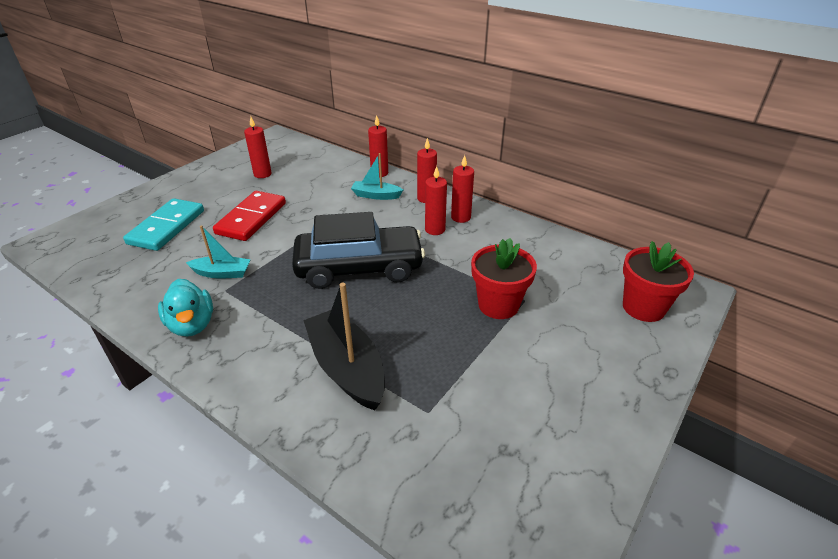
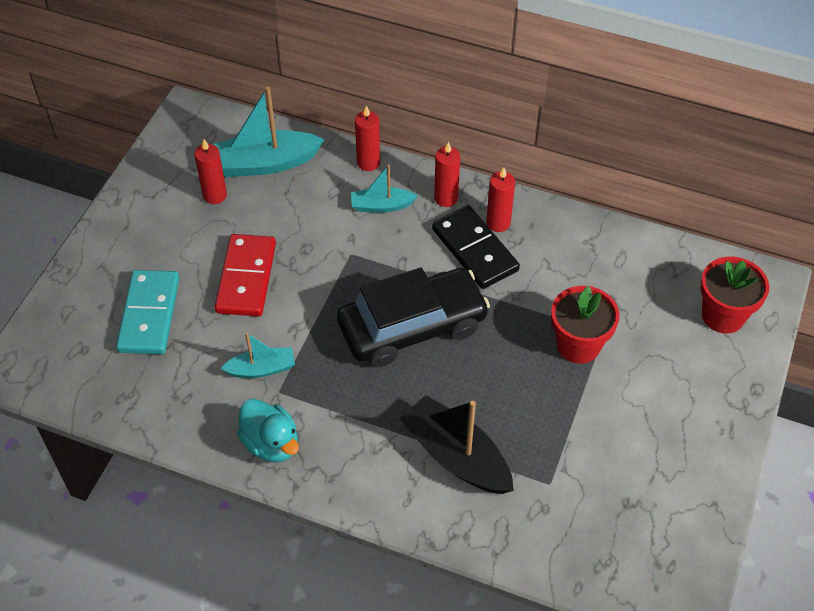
camera: 15 degrees left, 15 degrees up
(307, 164) = (264, 163): none -> turquoise boat
(435, 229) = (475, 250): red candle -> black domino

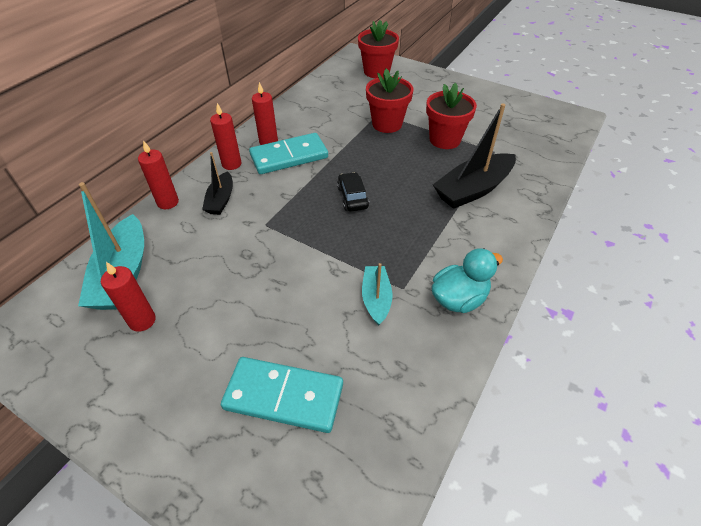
camera: 80 degrees left, 5 degrees down
(246, 278) = (264, 302): red domino -> none
(381, 206) = (221, 200): turquoise boat -> black boat
(412, 327) = (352, 197): black car -> black car, size x0.43
(475, 250) = (289, 156): black domino -> turquoise domino
(560, 419) = (444, 140): none -> red flower pot

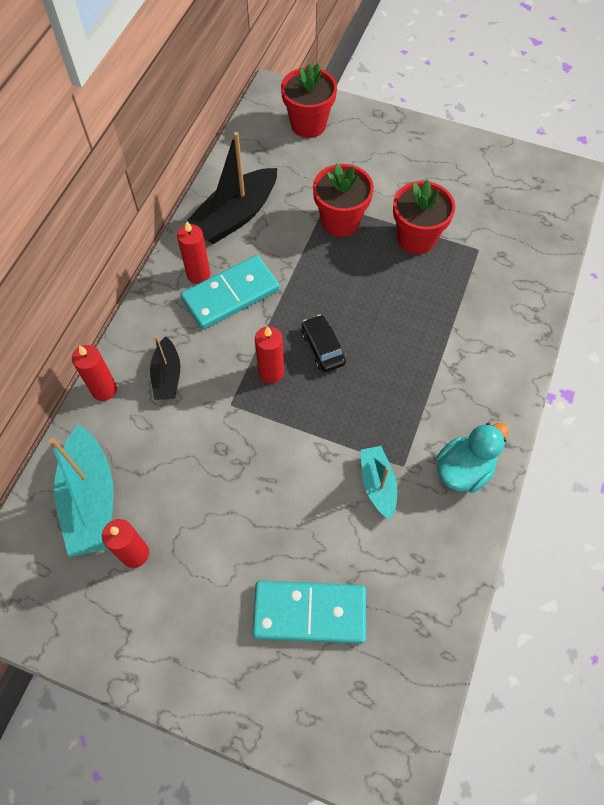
camera: 10 degrees left, 15 degrees up
(231, 164) = (162, 317): red candle -> red candle (271, 372)
(473, 189) = (460, 314): black boat -> black boat (235, 216)

